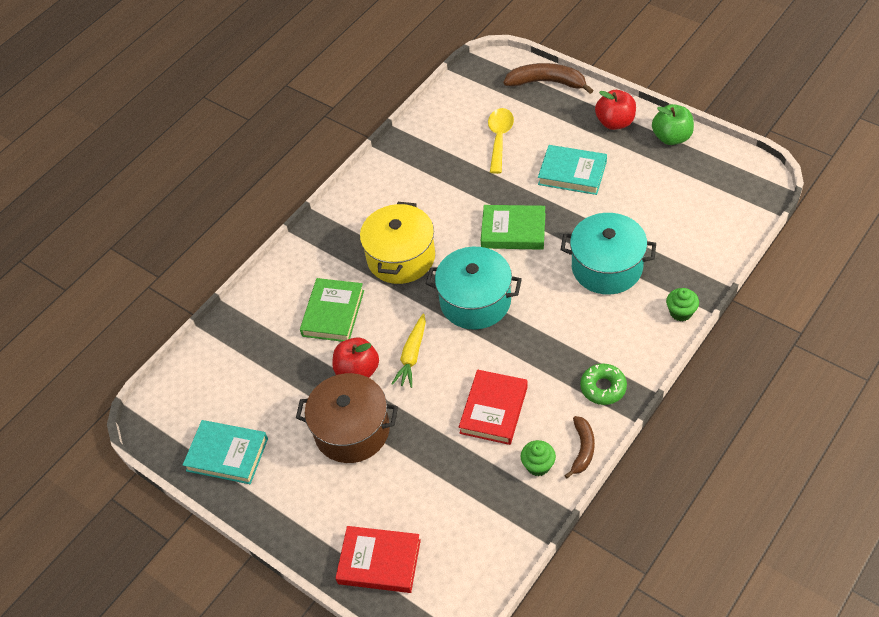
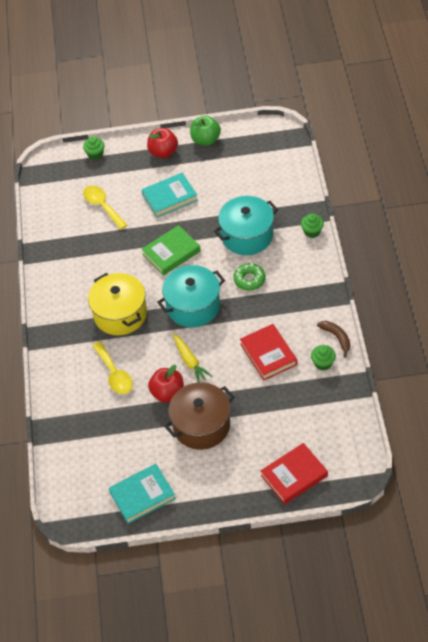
camera: 45 degrees left, 0 degrees up
(333, 313) = (114, 374): green book -> yellow spoon
(547, 82) = (95, 154): brown banana -> green cupcake
(603, 387) = (313, 299): green donut -> green donut (249, 280)

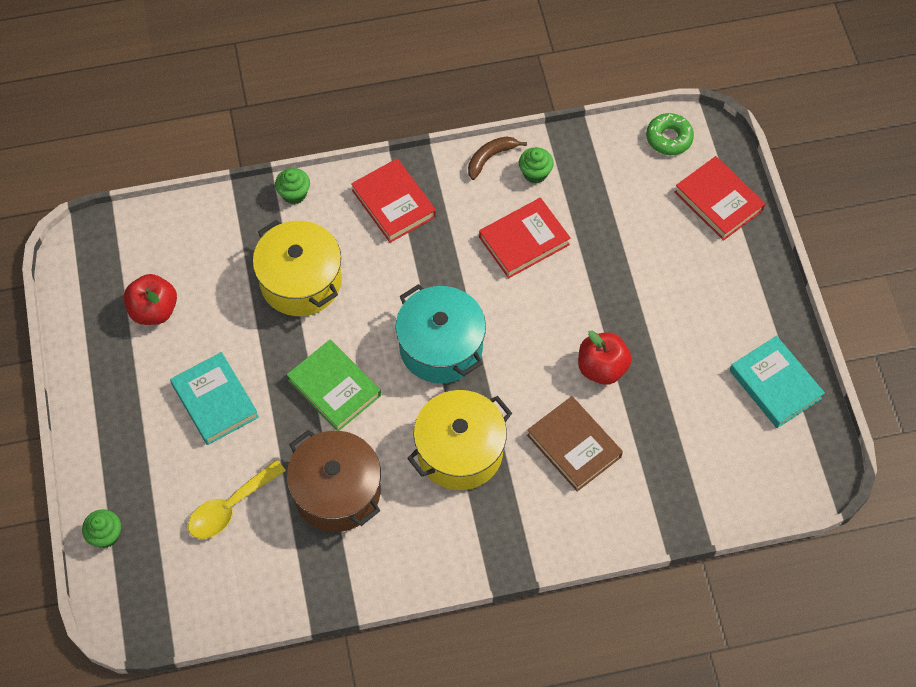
camera: 100 degrees left, 10 degrees up
(114, 374) = (574, 446): yellow spoon -> brown book
(163, 152) = (110, 421): red apple -> red apple (154, 310)
(190, 361) = (543, 342): yellow carrot -> none
(201, 425) = (652, 318): brown pot -> brown pot (337, 492)
(205, 140) = (86, 356): green apple -> none
(247, 236) = (301, 281): turquoise pot -> yellow pot
(249, 280) = (388, 273): green donut -> green donut (669, 138)
(302, 283) = (394, 203): none -> red book

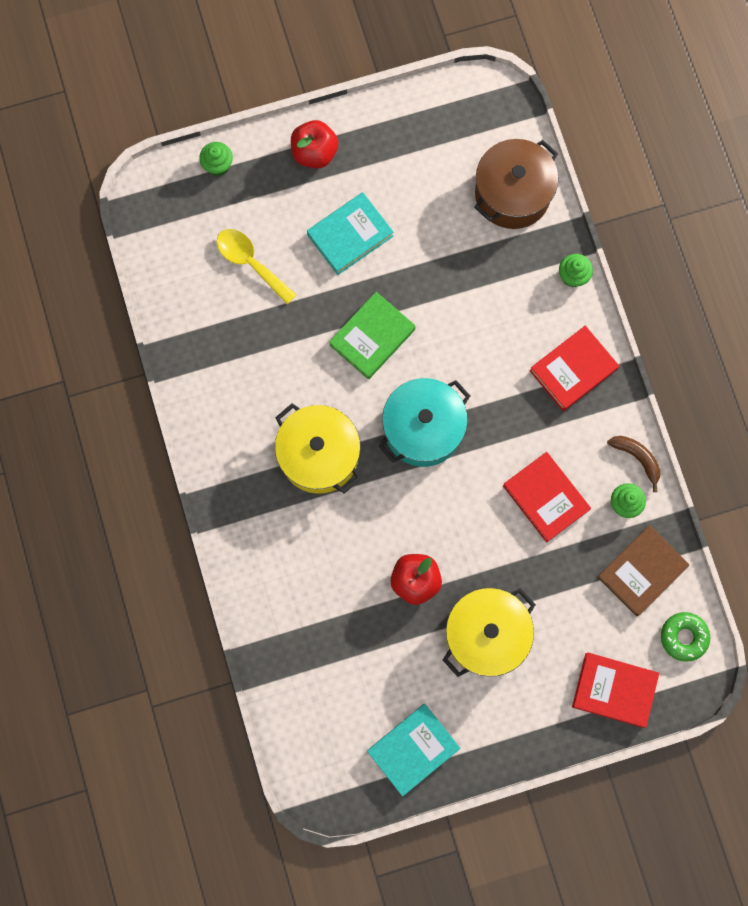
camera: 85 degrees right, 15 degrees up
(154, 310) = (435, 169): red apple -> red apple (314, 153)
(301, 281) = (479, 294): yellow pot -> yellow pot (486, 634)
(337, 492) = (271, 351): brown pot -> brown pot (512, 194)
(574, 446) = (333, 558): brown book -> brown book (641, 571)
(718, 201) = (614, 690): red book -> red book turned 60 degrees clockwise

